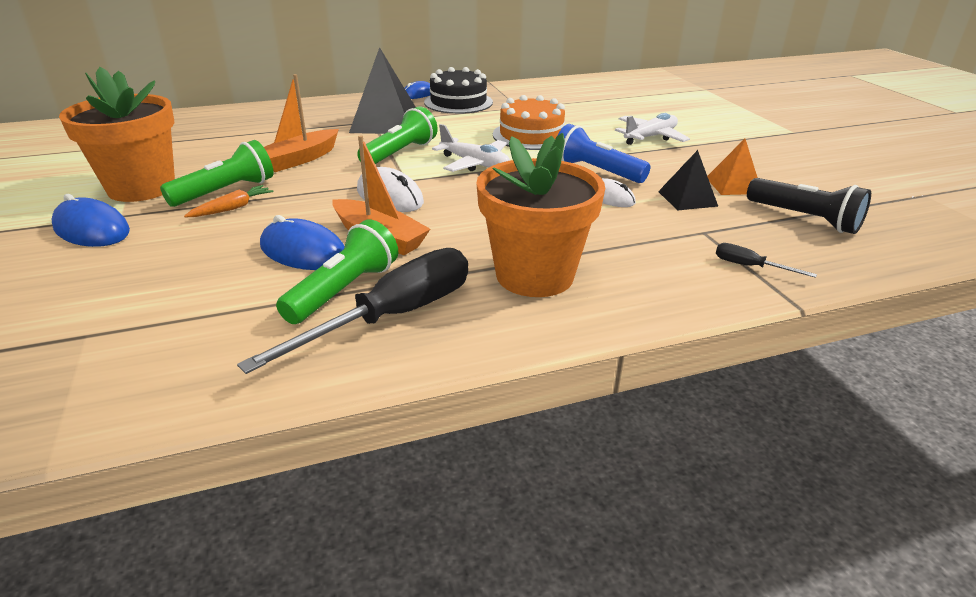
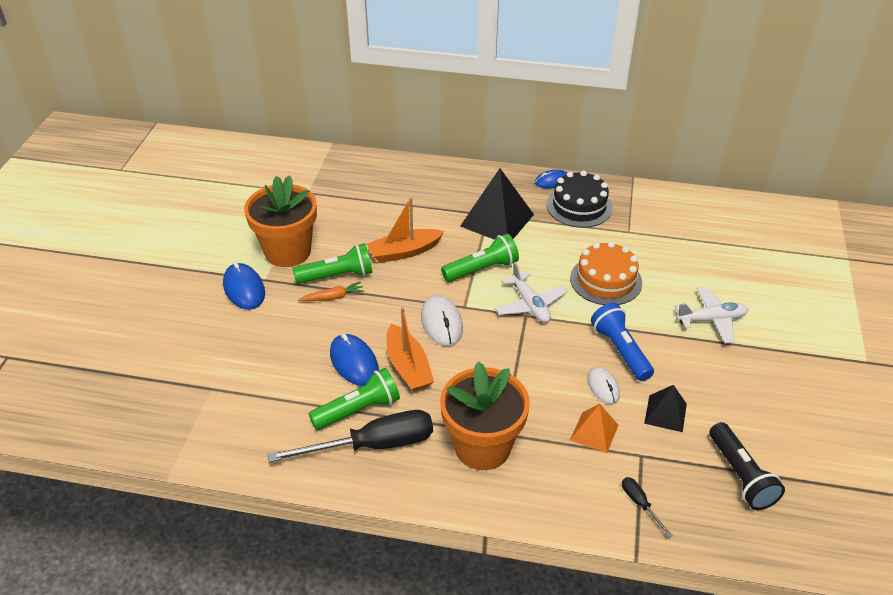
camera: 30 degrees right, 10 degrees up
(733, 185) = (722, 412): orange pyramid -> orange pyramid (594, 432)

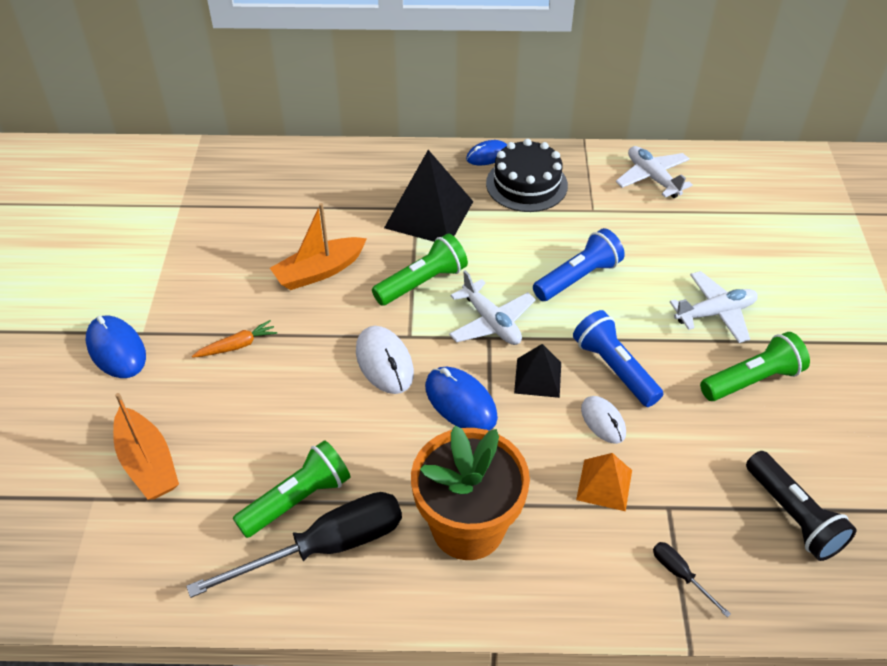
camera: 10 degrees left, 5 degrees up
(287, 251) = (166, 290): orange flower pot -> none
(337, 276) = (238, 315): green flashlight -> green flashlight (752, 380)
(354, 362) = (280, 433): blue mouse -> blue mouse (460, 402)
(408, 367) = (352, 429): orange boat -> orange boat (148, 463)
(606, 280) = (578, 277): orange cake -> blue flashlight
(665, 413) = (686, 445): black pyramid -> black pyramid (537, 377)
(683, 212) = (652, 178): none -> white plane

